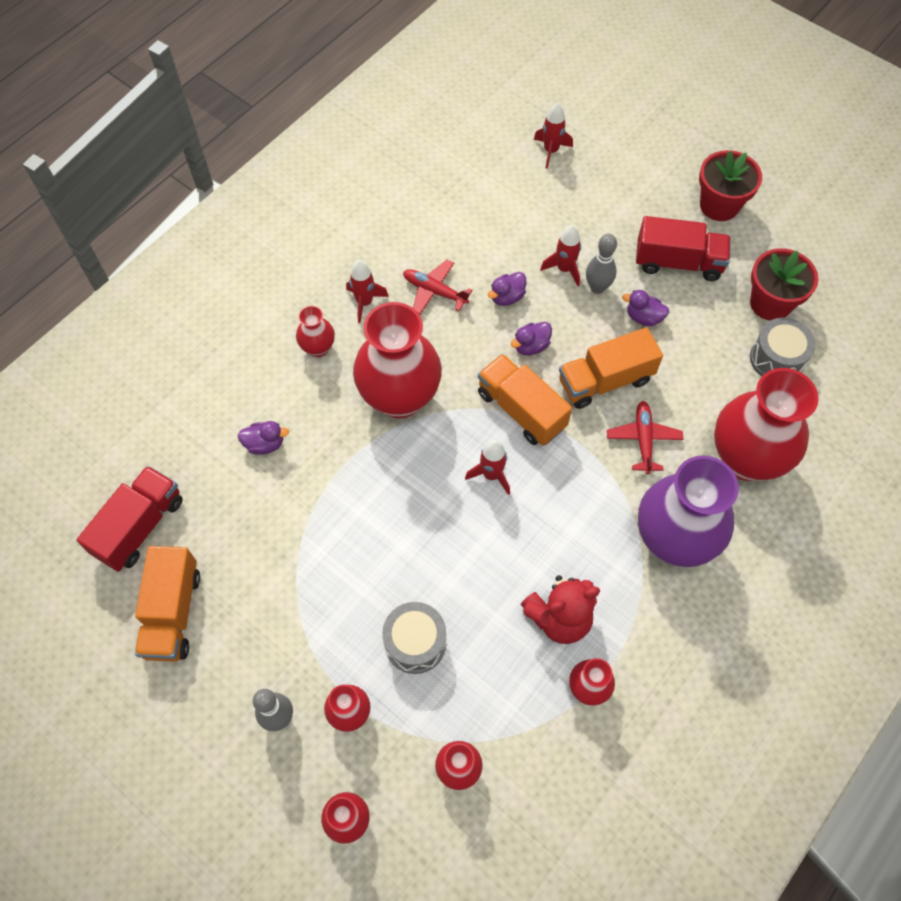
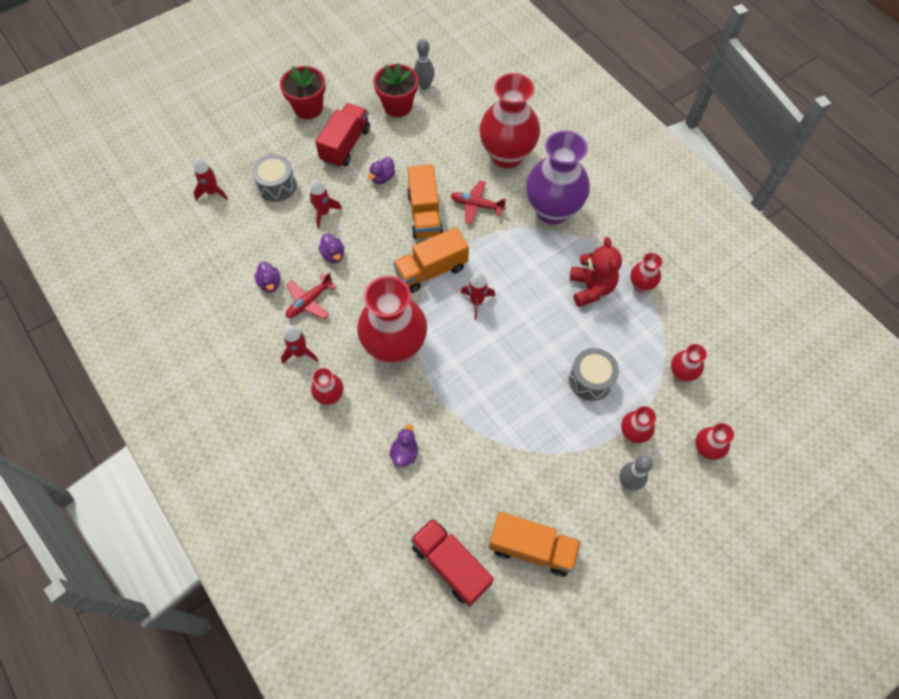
camera: 75 degrees left, 0 degrees up
(531, 346) = (381, 251): purple duck -> purple duck (270, 283)
(597, 287) = (347, 197): grey bowling pin -> grey bowling pin (424, 85)
(776, 359) = (440, 116): grey drum -> grey drum (277, 185)

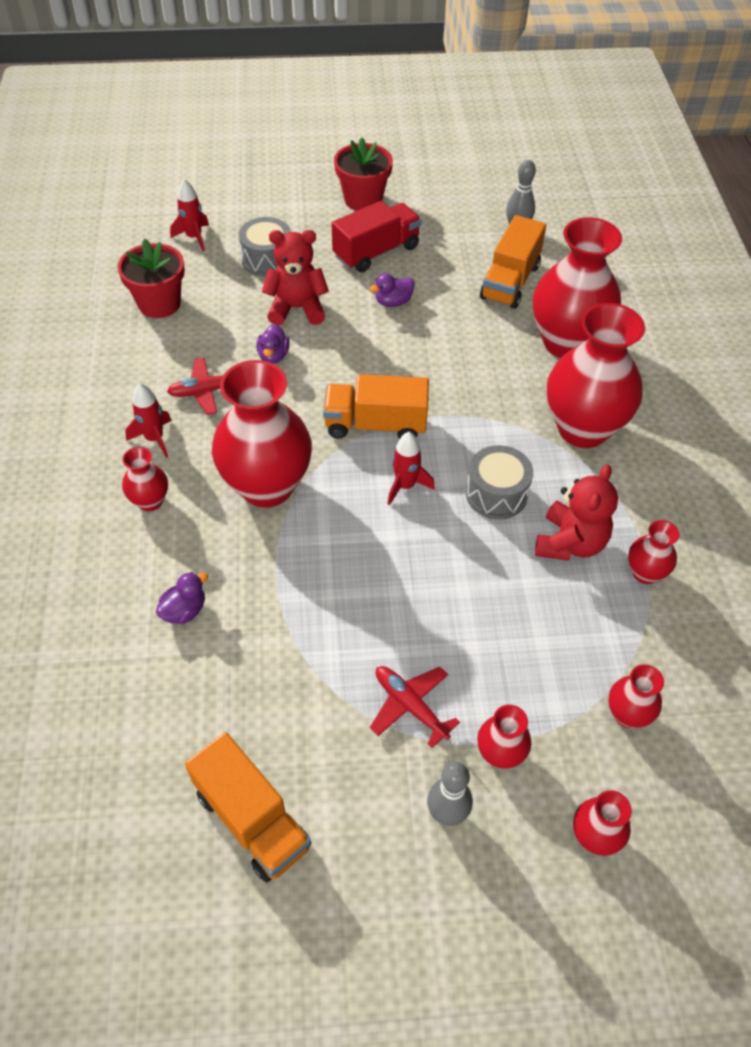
camera: 30 degrees right, 10 degrees down
(270, 283) = (180, 352): purple duck -> none
(323, 213) = (297, 308): red rocket -> red teddy bear
(398, 106) = (468, 237): red flower pot -> red flower pot (159, 303)
(425, 214) = (414, 361): orange truck -> orange truck (510, 282)
(451, 565) = (135, 776): red truck -> none
(476, 205) = (486, 379): red plane -> red plane (410, 705)
(552, 210) = (582, 429): purple vase -> red vase
(590, 380) = (488, 653): grey drum -> grey drum (496, 494)

